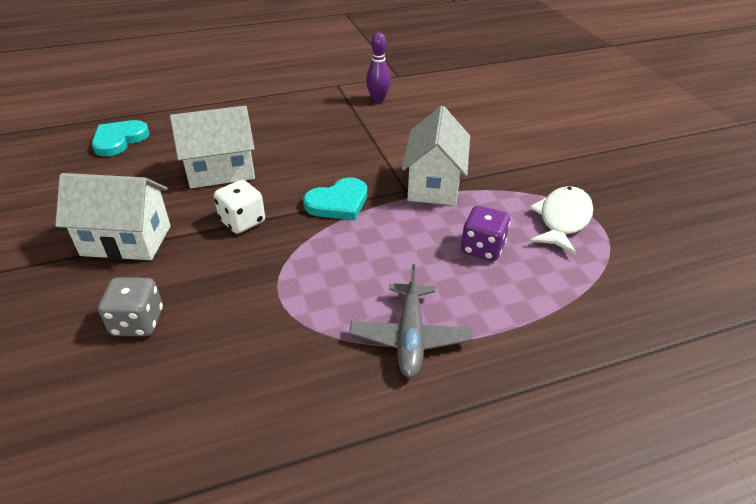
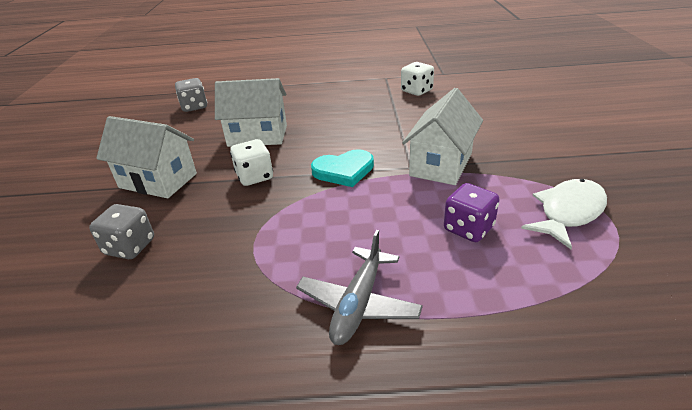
camera: 20 degrees right, 5 degrees down
(119, 140) = (194, 107): turquoise heart -> grey dice
(378, 100) = (416, 91): purple bowling pin -> white dice

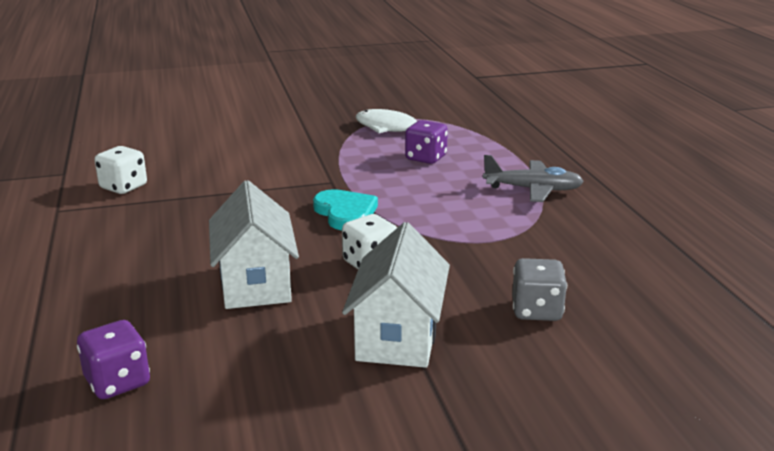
camera: 105 degrees left, 10 degrees down
(194, 107) = (117, 382): grey dice -> purple dice
(441, 164) = (325, 169): white house -> none

